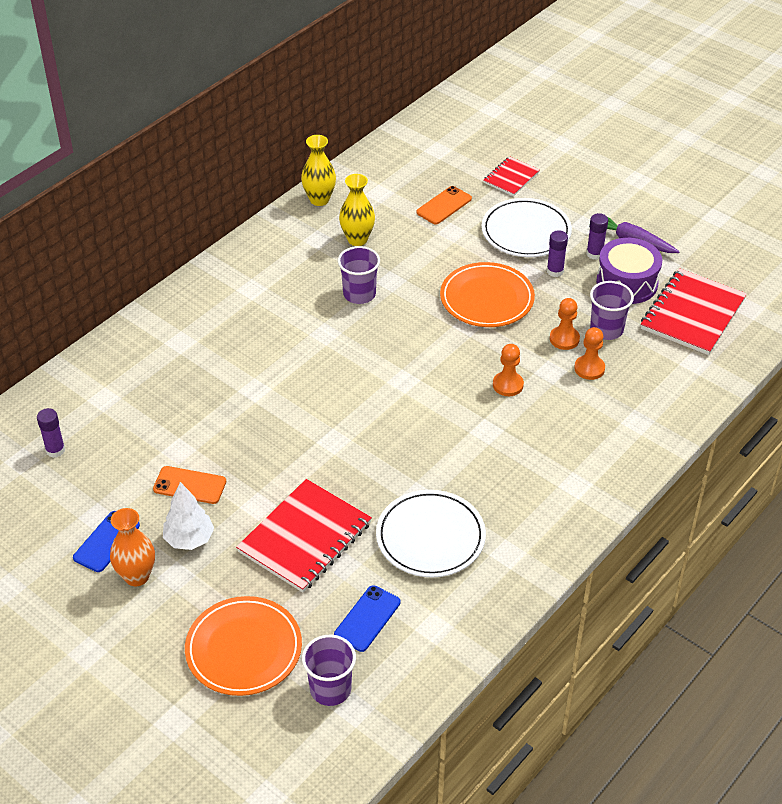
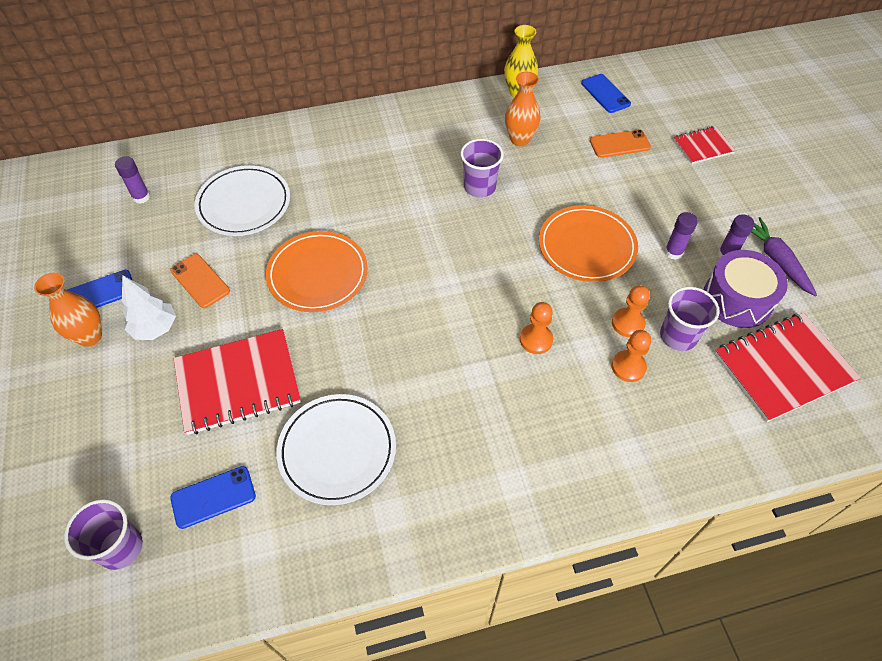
camera: 35 degrees right, 10 degrees up
(244, 649) = (96, 457): orange plate -> orange plate (317, 274)
(357, 239) = (519, 139): yellow vase -> orange vase
(395, 168) = (605, 93): none -> blue phone
(526, 231) = (676, 202): white plate -> white plate (244, 204)

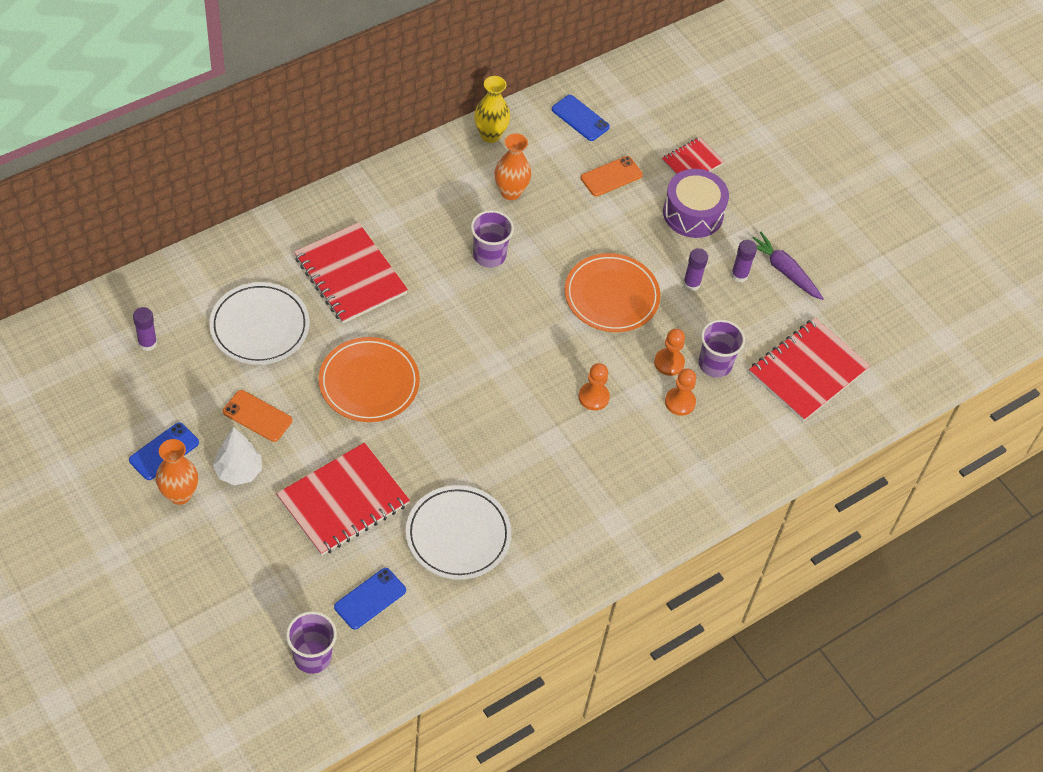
camera: 25 degrees left, 0 degrees up
(345, 178) = (350, 275): none -> red notebook
(737, 299) = (757, 317): purple drum -> purple drum (693, 213)

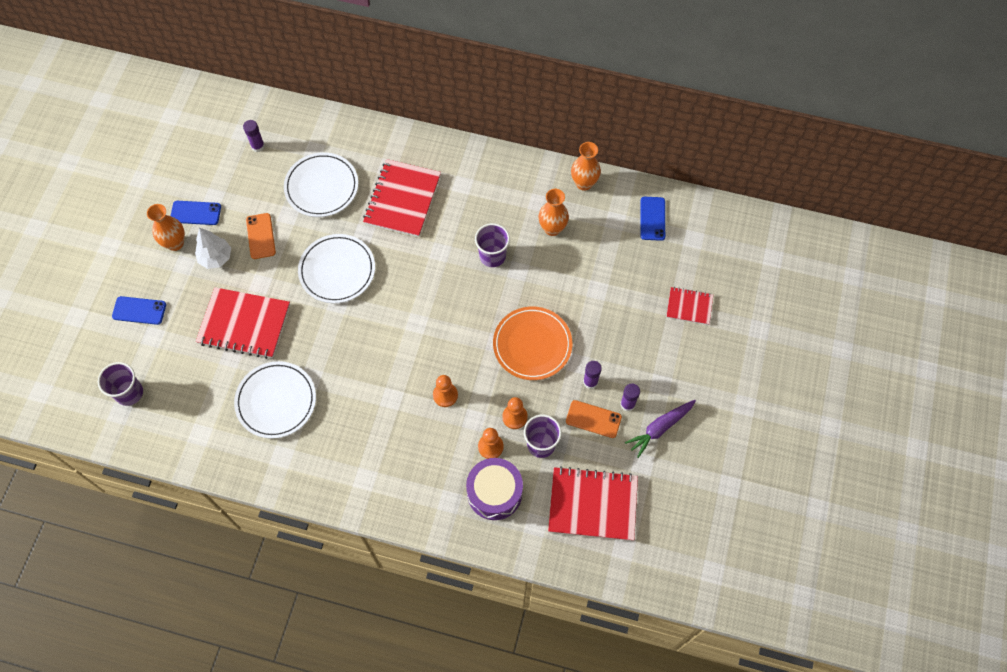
camera: 55 degrees right, 10 degrees up
(369, 382) = (337, 270): orange plate -> white plate
(370, 599) = (192, 391): blue phone -> blue phone (139, 310)
(490, 135) = (584, 183): yellow vase -> orange vase
(611, 176) = (625, 271): orange phone -> orange phone (593, 419)
(693, 213) = (648, 339): purple drum -> purple drum (494, 493)
(784, 271) = (660, 428): purple carrot -> purple carrot turned 135 degrees counterclockwise

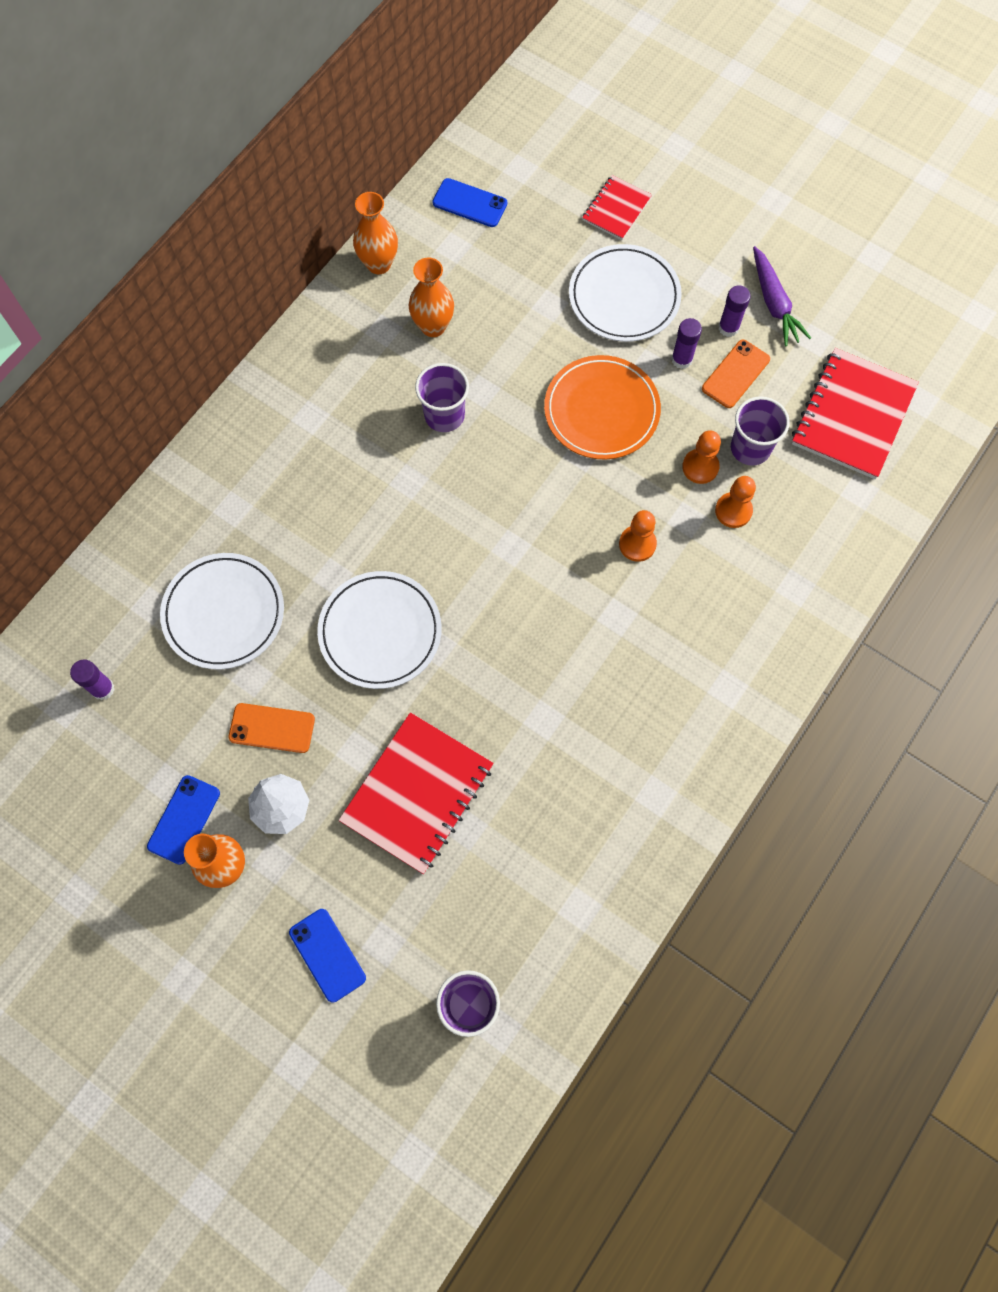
camera: 70 degrees left, 5 degrees up
(139, 310) = (327, 955): blue phone -> blue phone turned 60 degrees counterclockwise
(276, 401) = (564, 780): white plate -> white plate (624, 297)
(402, 199) = (298, 505): red notebook -> none
(494, 493) = (800, 527): purple drum -> none

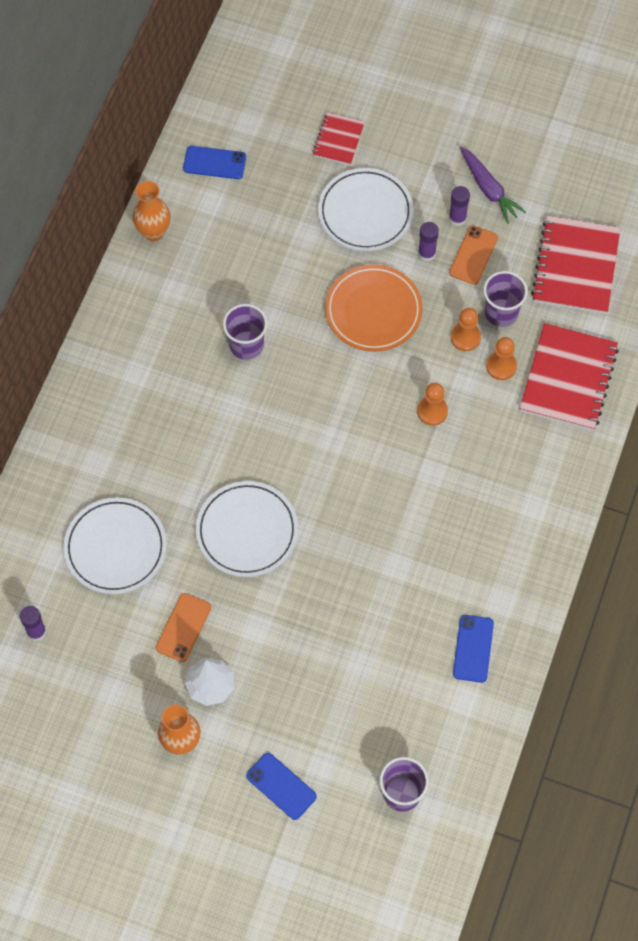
camera: 15 degrees left, 5 degrees down
(184, 819) = (135, 715): blue phone -> blue phone (473, 648)
(272, 728) = (183, 627): orange phone -> orange phone turned 60 degrees counterclockwise
(417, 793) = (314, 648): red notebook -> red notebook (568, 379)
(433, 326) = (215, 274): orange vase -> none

